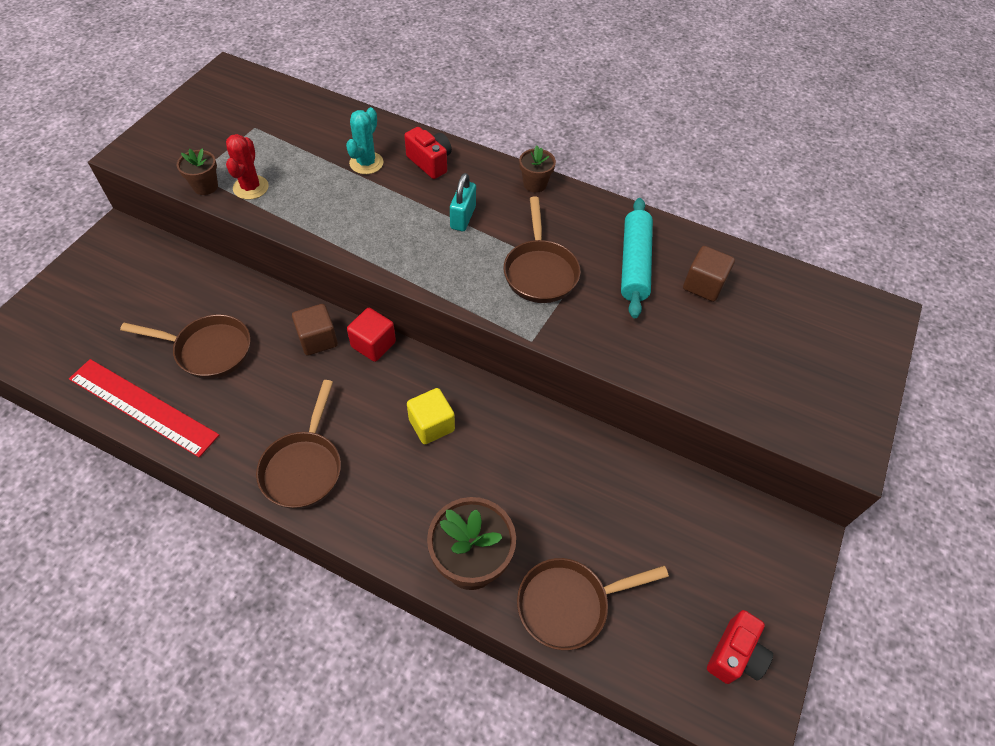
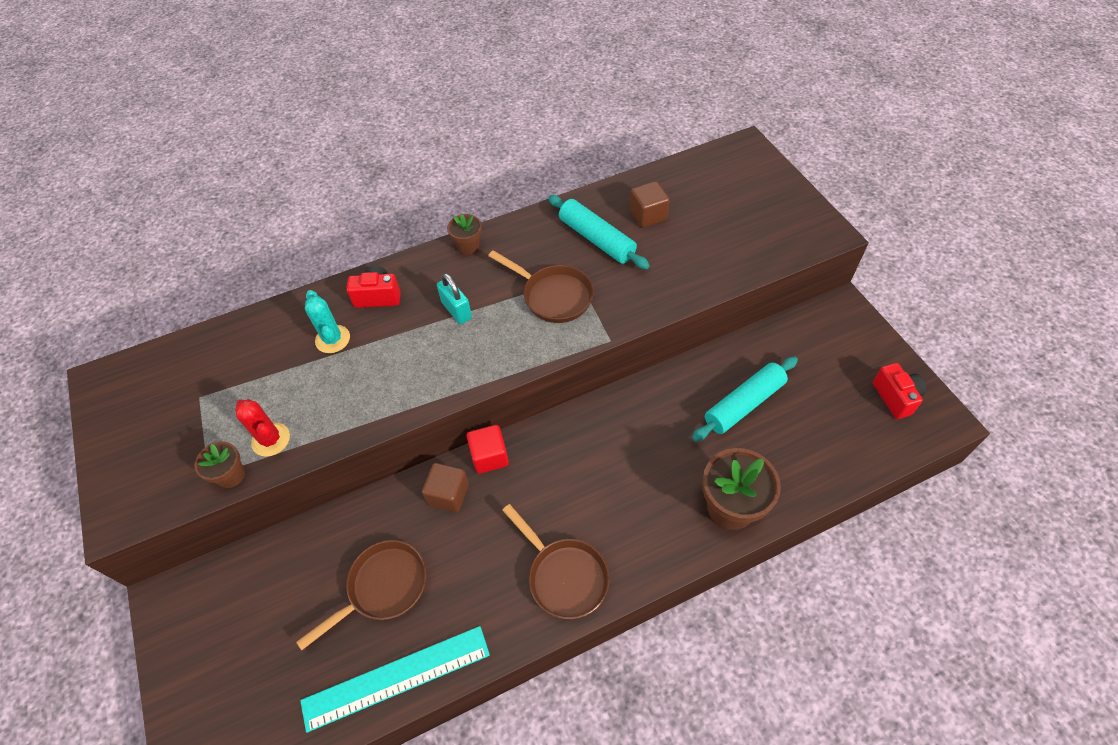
camera: 45 degrees left, 0 degrees up
(143, 407) = (396, 677): red ruler -> turquoise ruler
(431, 425) = (597, 461): yellow cube -> none
(569, 604) = (802, 466): brown pan -> none
(594, 509) = (743, 404): none -> turquoise rolling pin

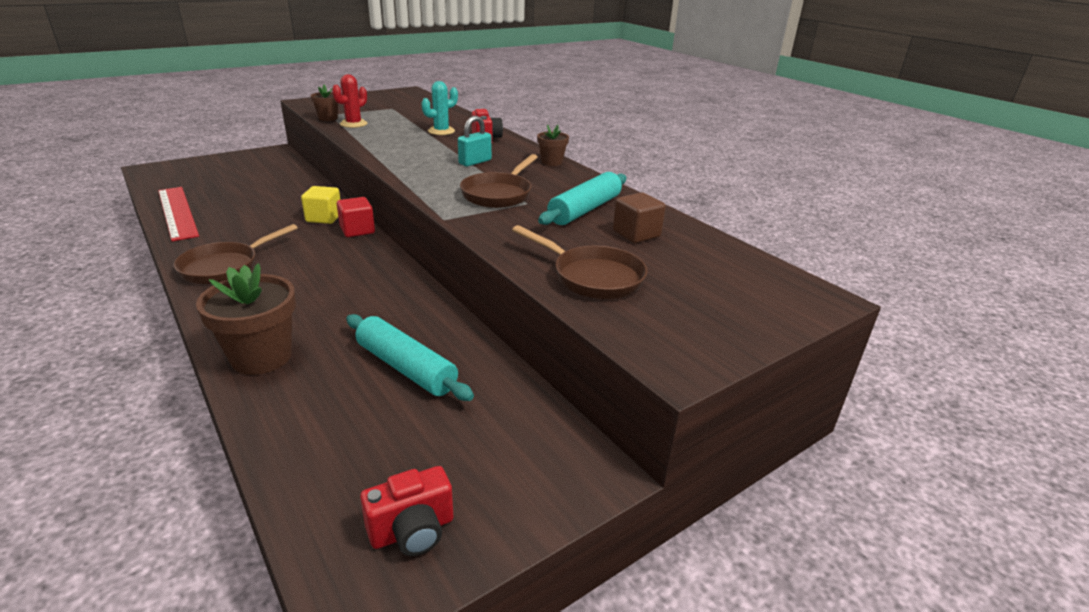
camera: 75 degrees right, 25 degrees down
(383, 588) = (251, 203): brown pan -> brown pan (592, 277)
(396, 677) = (177, 212): turquoise ruler -> red ruler
(448, 494) = (324, 218): brown cube -> yellow cube

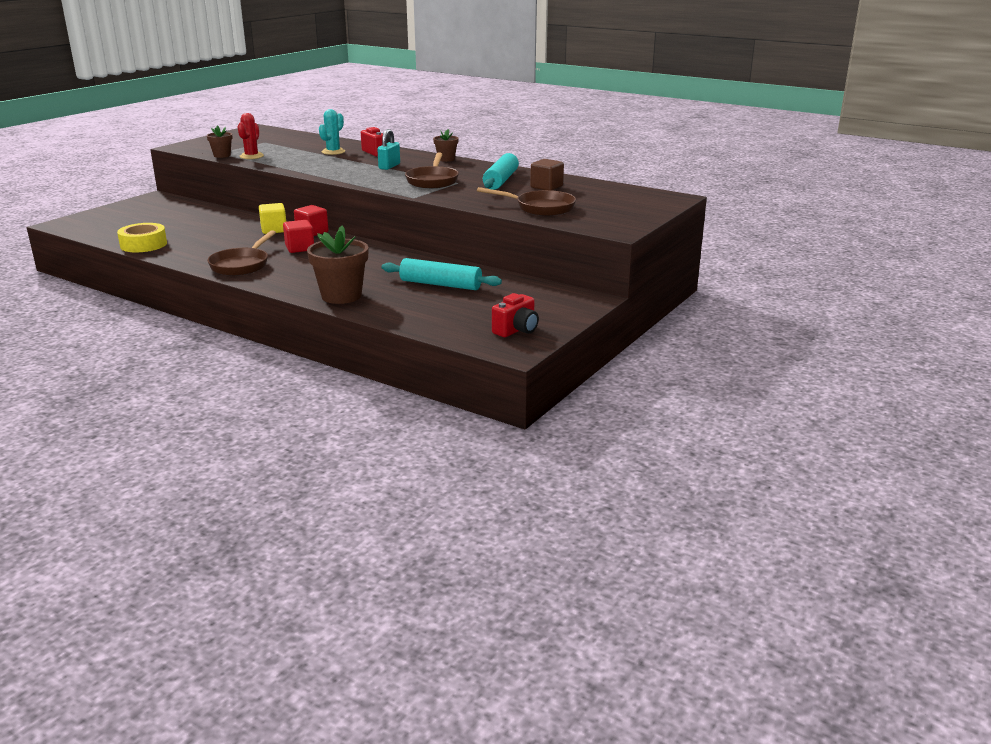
camera: 20 degrees left, 5 degrees down
(177, 212) = (143, 245): red ruler -> yellow tape
(316, 253) = (300, 248): none -> red cube

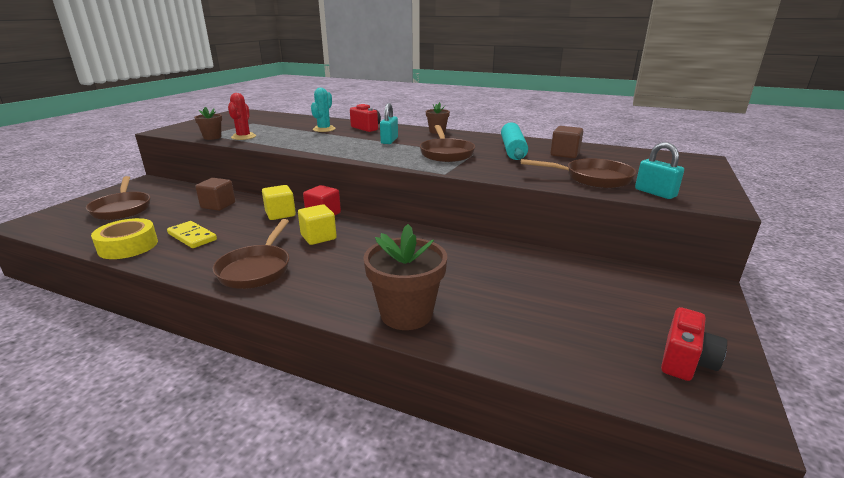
camera: 10 degrees left, 0 degrees up
(137, 218) = (122, 208): none -> brown pan
(195, 241) = (192, 237): none -> yellow domino
(220, 220) = (218, 205): none -> brown cube
(300, 248) = (318, 237): red cube -> yellow cube
(440, 284) = (514, 280): turquoise rolling pin -> none
(577, 221) = (655, 193): none -> turquoise padlock

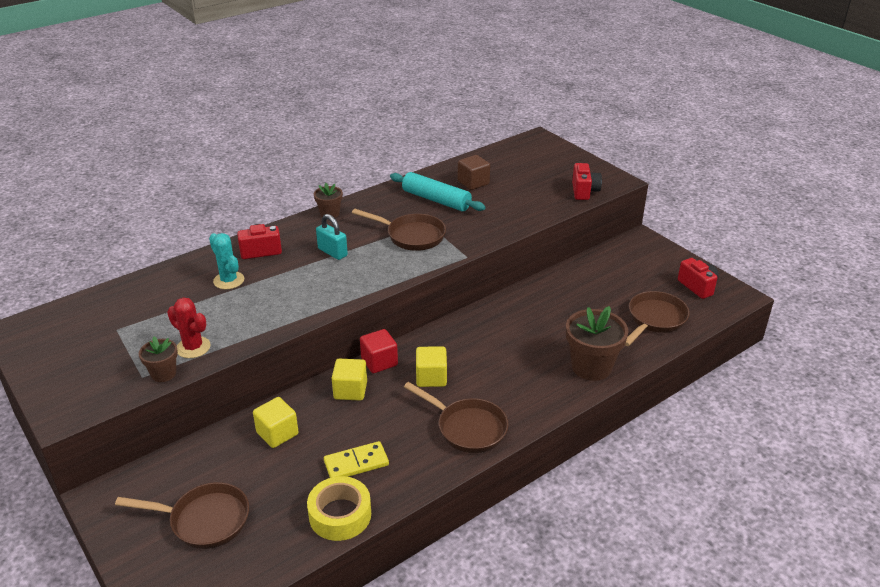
camera: 60 degrees left, 10 degrees up
(218, 205) = (277, 433): brown cube -> yellow cube
(592, 178) = (538, 199): brown pan -> brown pan (654, 320)
(655, 193) = (584, 191): turquoise padlock -> red camera

